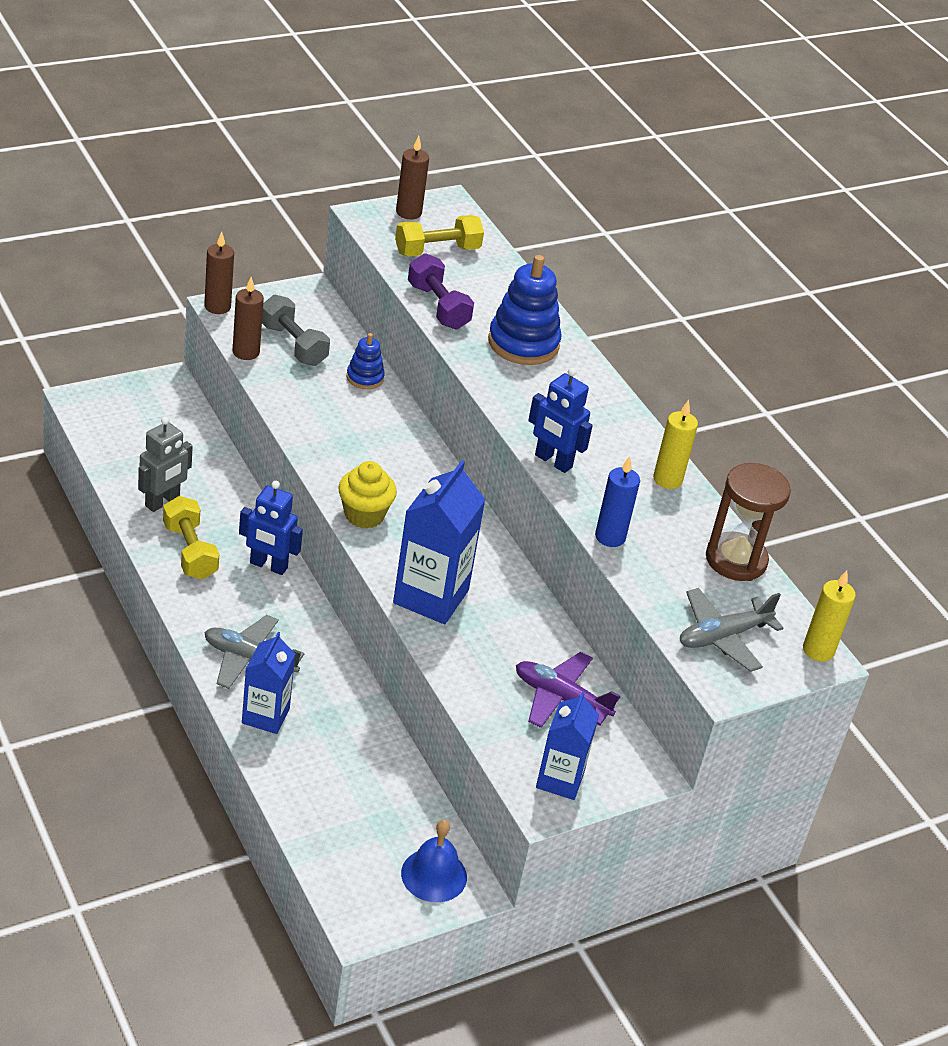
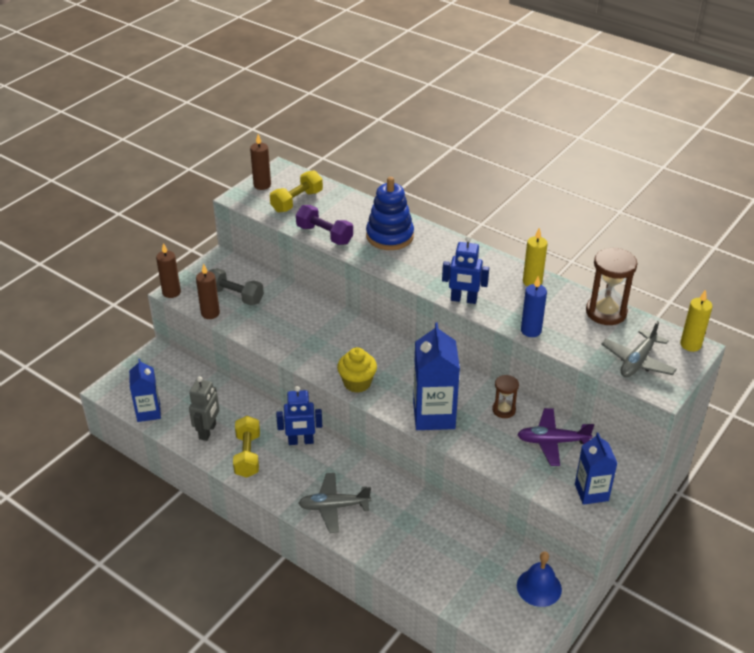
camera: 20 degrees left, 0 degrees up
(190, 551) = (247, 455): yellow dumbbell -> yellow dumbbell turned 45 degrees clockwise
(265, 716) = (370, 538): blue carton -> blue carton (148, 412)
(365, 378) = (292, 298): blue stacking toy -> none
(529, 632) = (503, 410): none -> brown hourglass

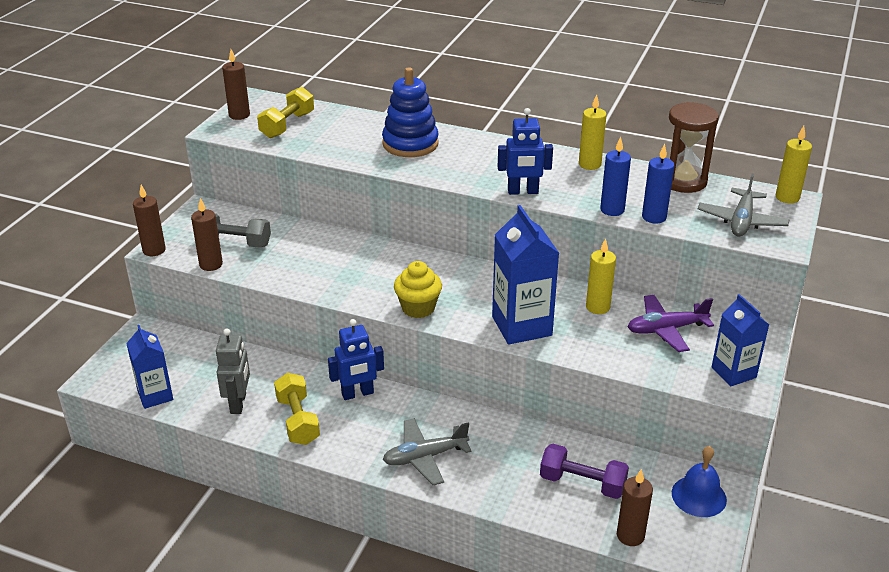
camera: 15 degrees left, 5 degrees down
(324, 235) = (334, 152): purple dumbbell -> purple dumbbell (582, 483)
(469, 608) = (630, 536): none -> brown candle
(503, 410) = (597, 307): brown hourglass -> yellow candle
(563, 344) = (654, 217): none -> blue candle

